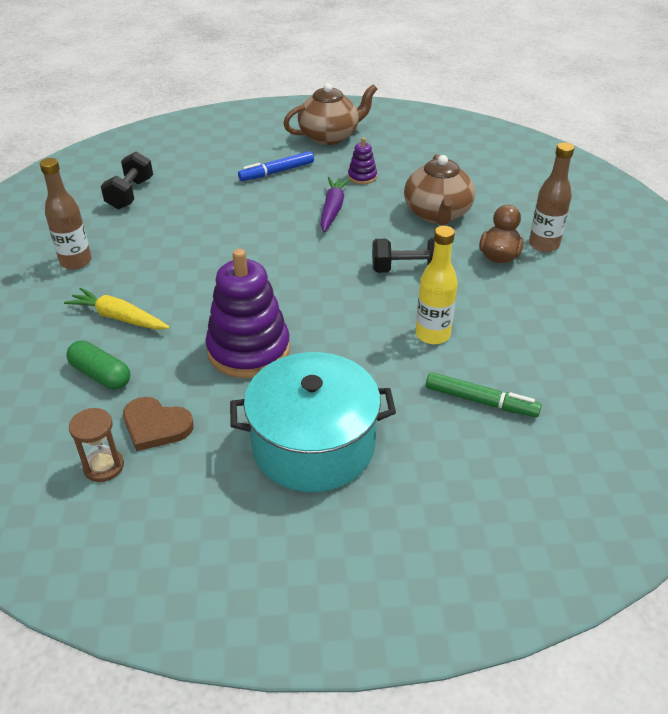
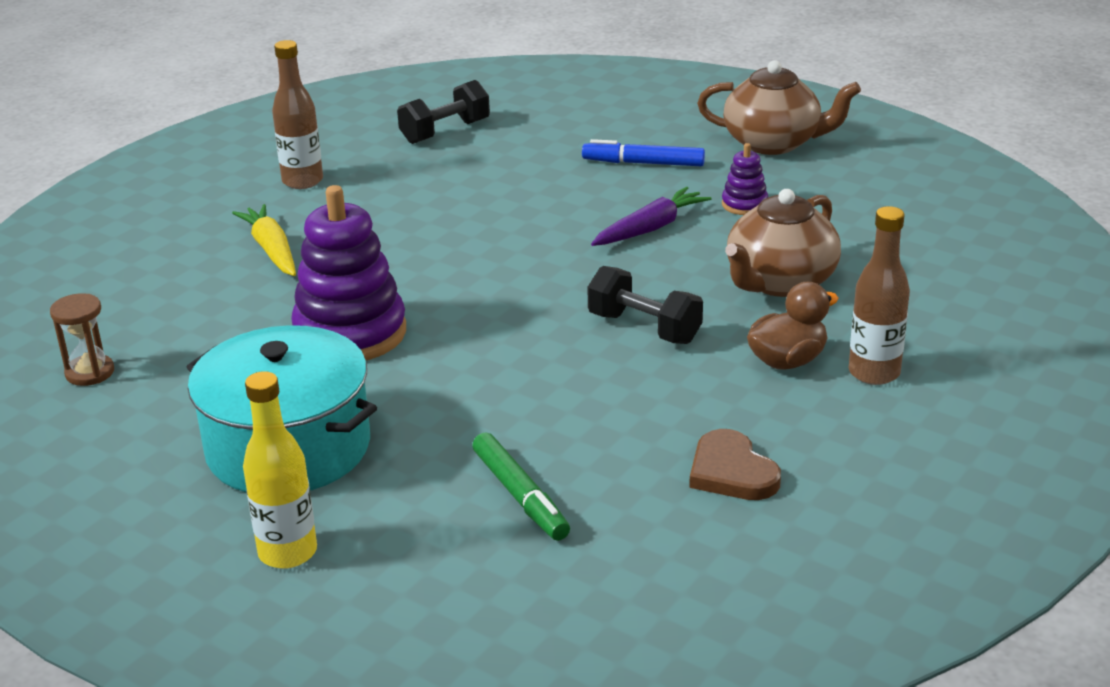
camera: 40 degrees right, 10 degrees down
(101, 375) = (188, 295): green capsule -> none
(156, 426) = (175, 360): brown heart -> brown heart (731, 472)
(432, 335) = (568, 406): yellow bottle -> yellow bottle (288, 552)

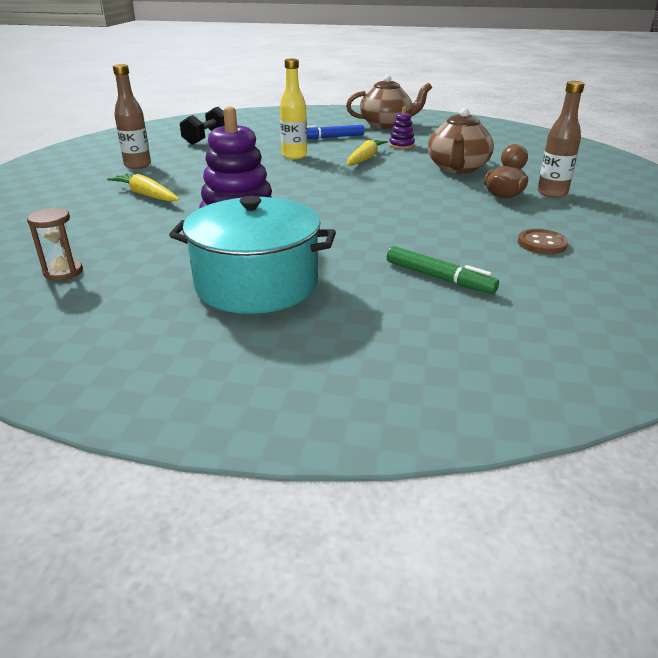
camera: 25 degrees left, 0 degrees up
(288, 552) = (319, 342): yellow bottle -> yellow bottle (294, 156)
(644, 328) = (412, 195): black dumbbell -> none
(650, 228) = (365, 159): purple carrot -> yellow carrot
(731, 472) = (541, 243): brown heart -> brown button

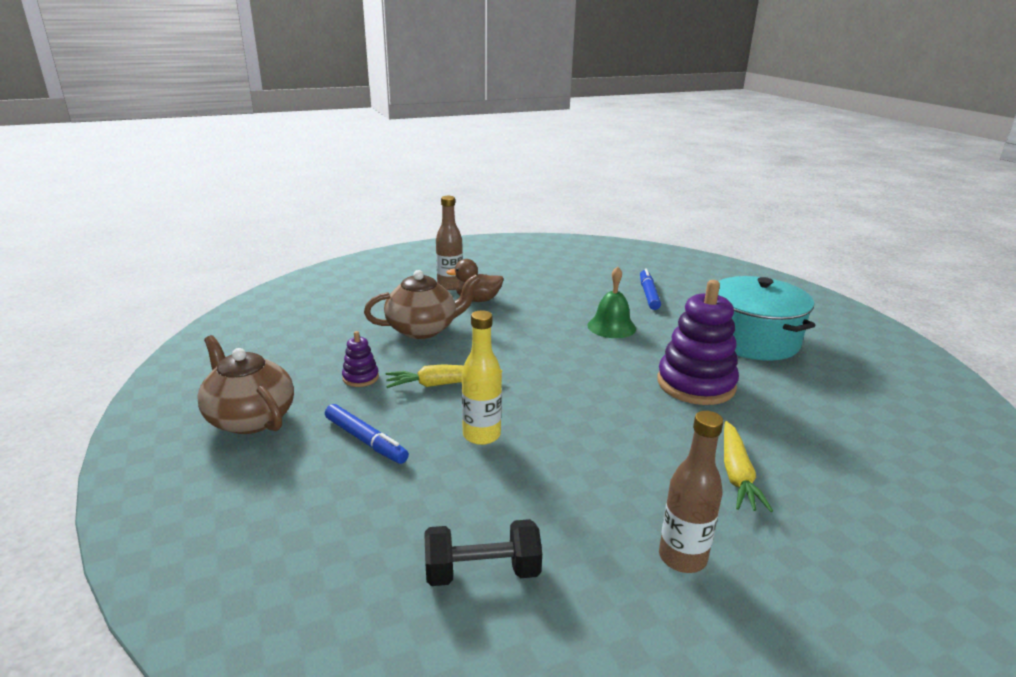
camera: 125 degrees left, 5 degrees down
(63, 272) = (887, 417): brown hourglass -> none
(379, 229) = (611, 327): none -> green bell
(439, 278) = (648, 294): green marker -> blue marker
(541, 243) = (555, 278): brown button -> none

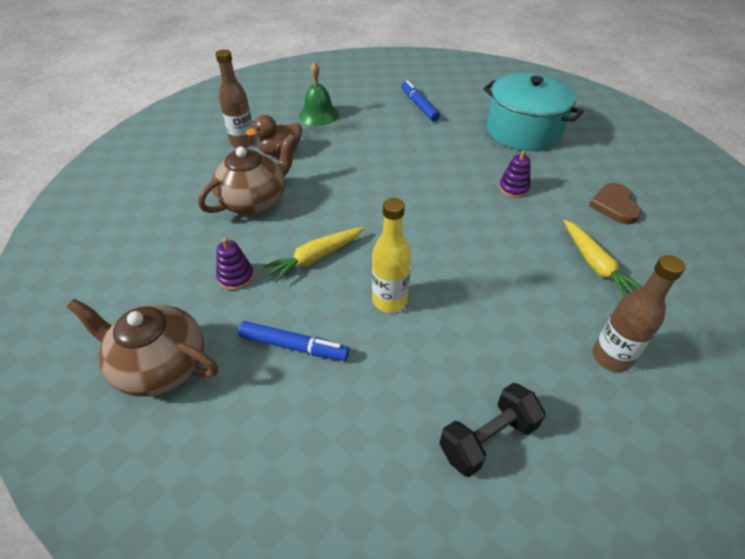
camera: 25 degrees left, 20 degrees up
(611, 327) = (413, 149): green bell -> green bell (318, 115)
(696, 384) = (513, 188): purple stacking toy -> purple stacking toy, size x0.46
(810, 430) = (614, 206): none -> brown heart

